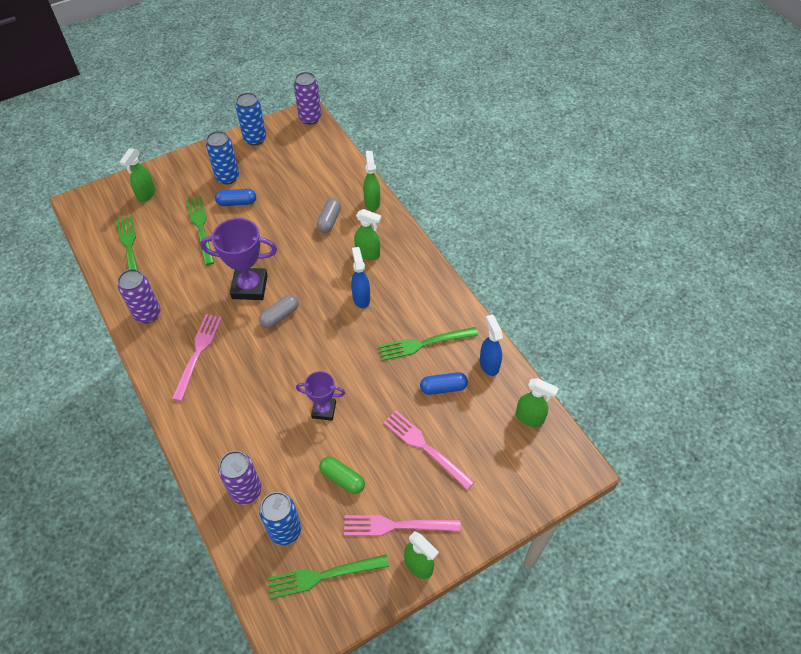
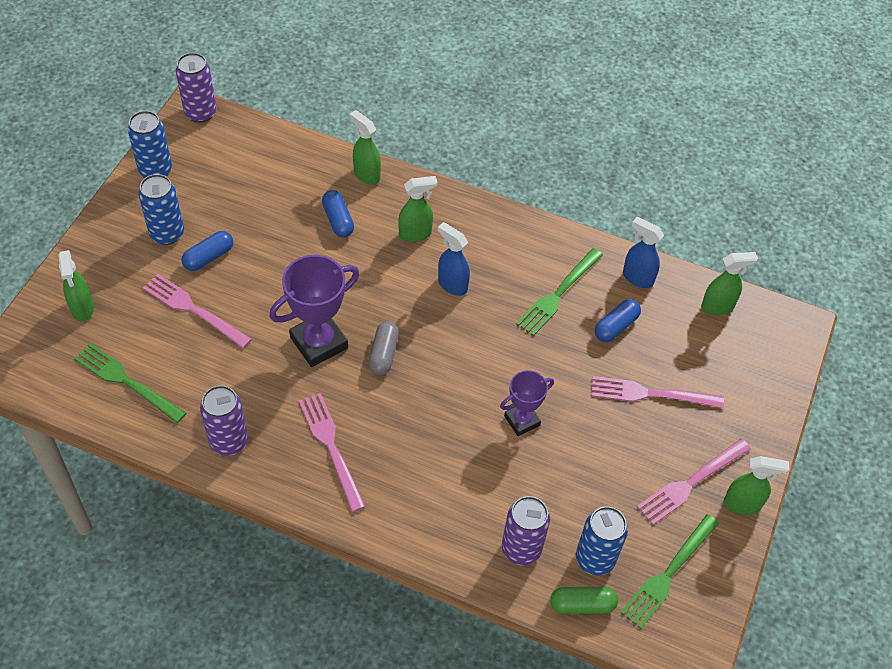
camera: 40 degrees left, 0 degrees up
(200, 227) = (193, 309): green fork -> pink fork
(329, 220) = (338, 220): grey capsule -> blue capsule
(342, 478) = (602, 474): green capsule -> green capsule (582, 604)

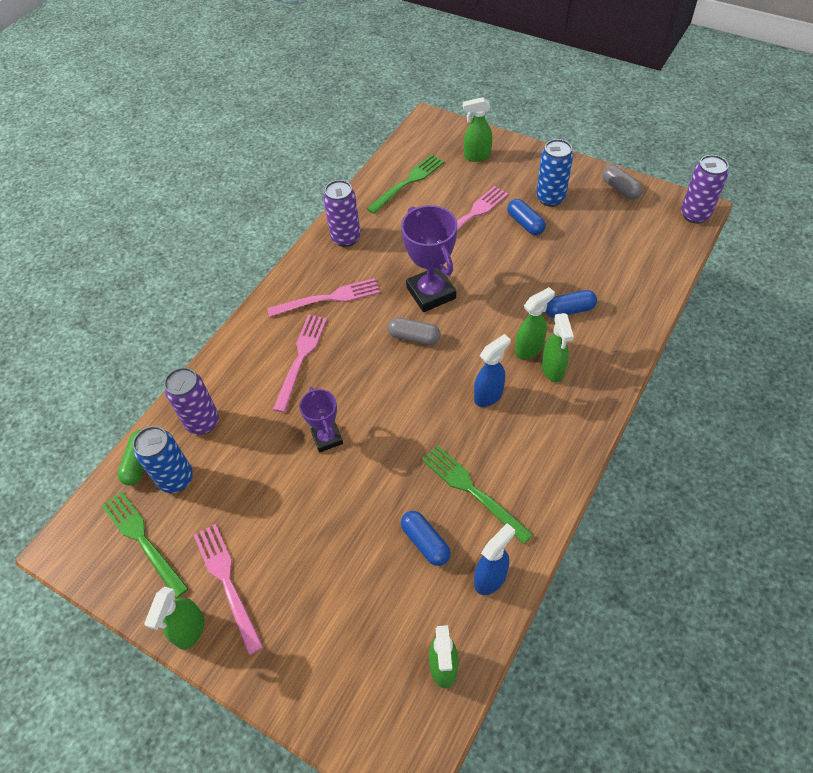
camera: 105 degrees right, 0 degrees up
(155, 171) = (620, 189): blue can -> grey capsule
(366, 175) = (629, 334): green spray bottle -> green spray bottle (529, 349)
(650, 394) = (336, 562): pink fork -> pink fork (301, 357)

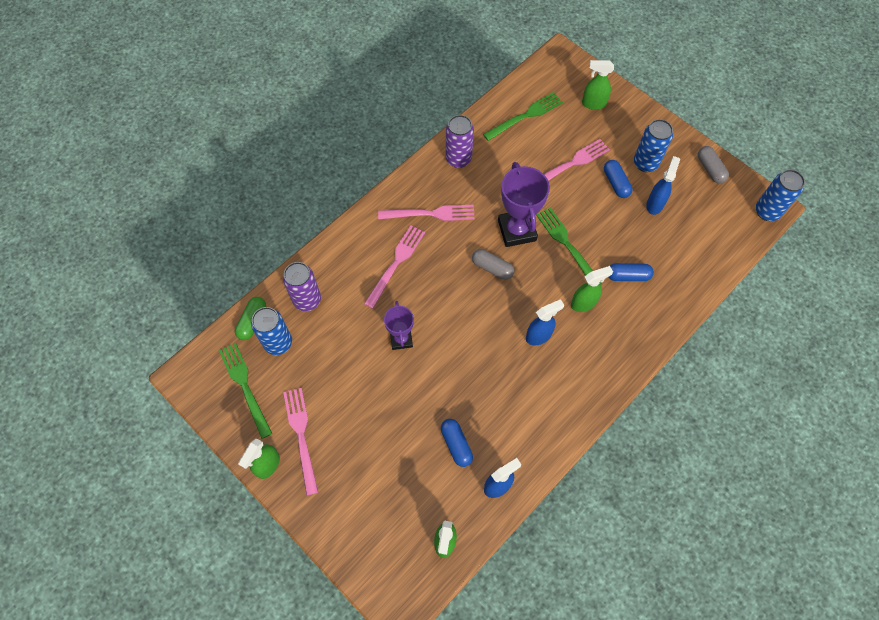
camera: 10 degrees right, 10 degrees up
(471, 490) = (502, 412): green fork -> green fork (566, 244)
(553, 370) = (597, 327): green spray bottle -> none
(574, 234) = (655, 204): none -> blue spray bottle
(695, 215) = (767, 211): purple can -> blue can

